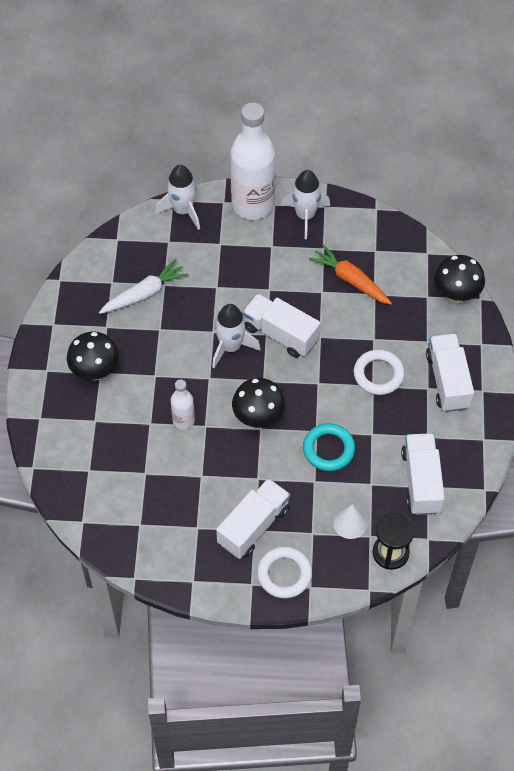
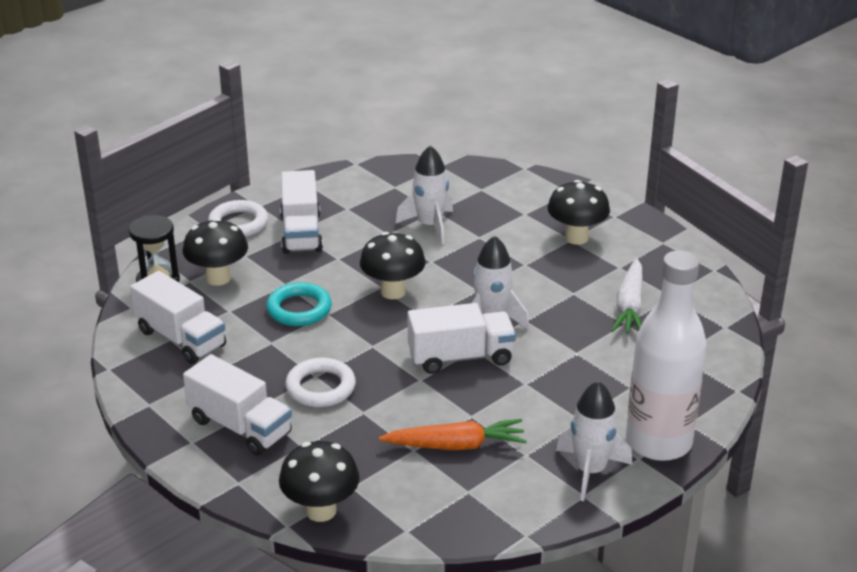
camera: 135 degrees right, 25 degrees down
(183, 210) = (712, 388): white rocket -> white rocket (430, 225)
(183, 420) = (454, 253): white bottle -> none
(350, 523) = (218, 278): white cone -> black mushroom

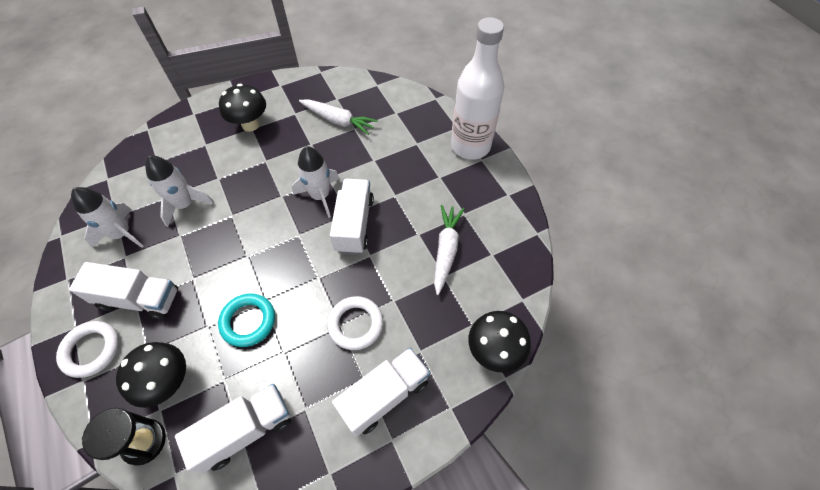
camera: 75 degrees left, 25 degrees up
(393, 292) = (257, 249): black mushroom -> none
(456, 445) = (446, 250): orange carrot -> white carrot
(590, 471) = (487, 185): white rocket -> white rocket (122, 234)

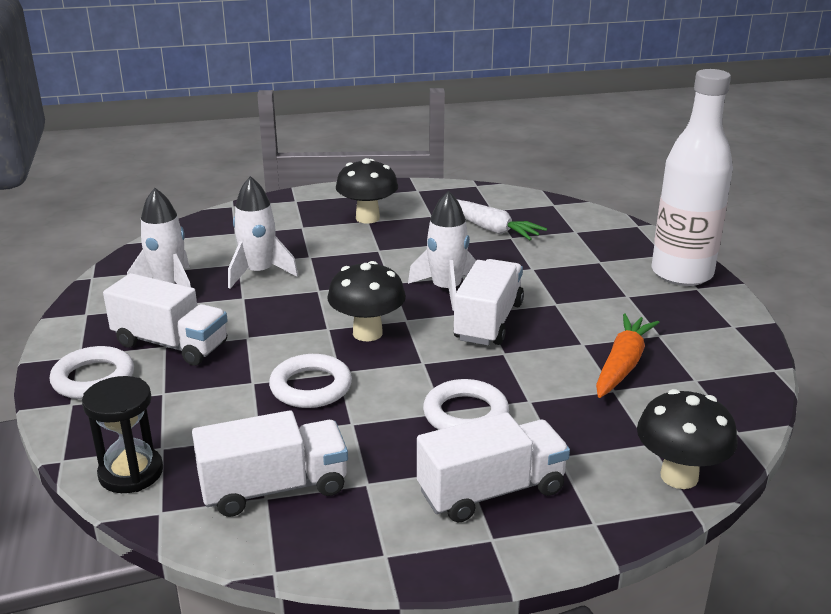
camera: 15 degrees right, 30 degrees down
(169, 382) = (184, 424): black mushroom -> black mushroom (367, 333)
(248, 321) = (311, 387): turquoise ring -> white ring
(446, 250) = (622, 365): white carrot -> orange carrot

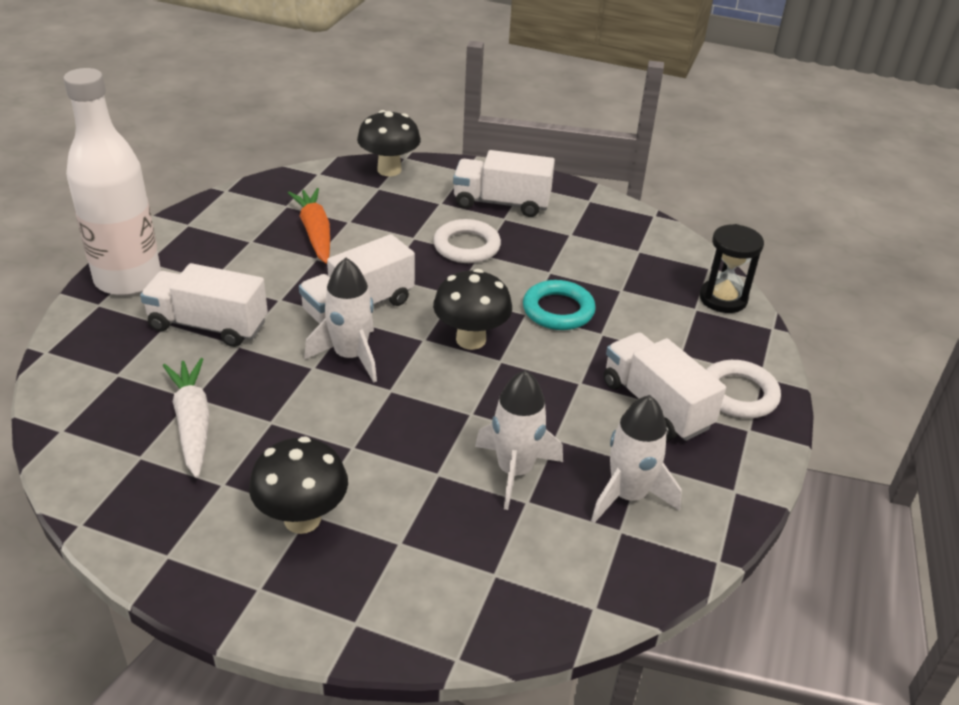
camera: 150 degrees left, 10 degrees up
(274, 488) = (630, 253): white truck -> white truck (208, 325)
(311, 387) = (558, 310): white ring -> turquoise ring
(622, 365) = (315, 233): orange carrot -> orange carrot turned 105 degrees clockwise

